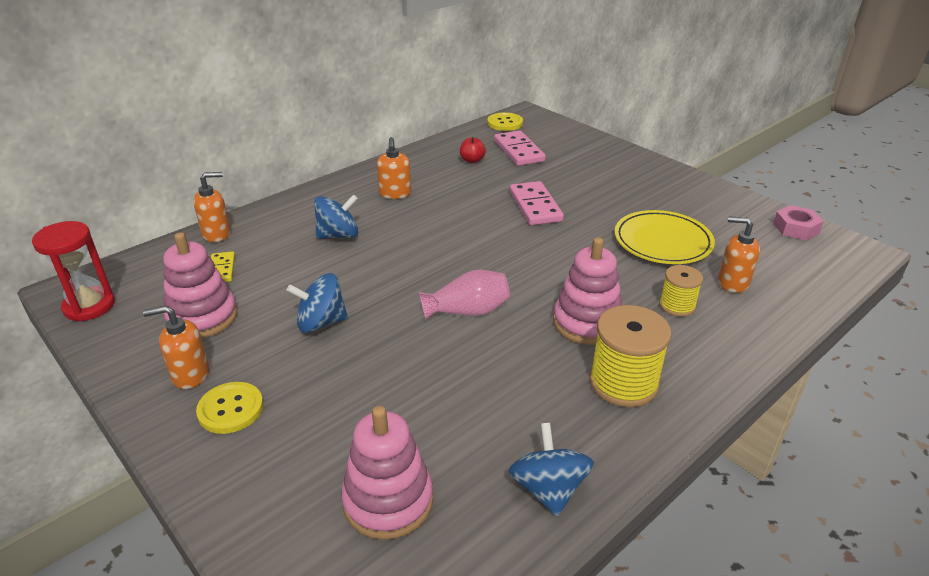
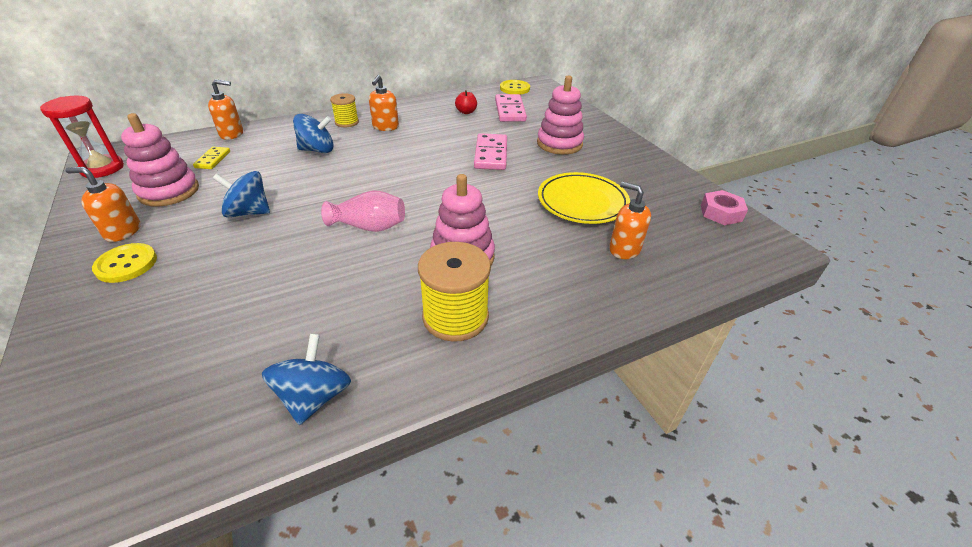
camera: 15 degrees right, 5 degrees up
(388, 501) = (175, 370): pink stacking toy -> pink stacking toy (559, 144)
(677, 305) = (556, 259): yellow spool -> yellow spool (347, 122)

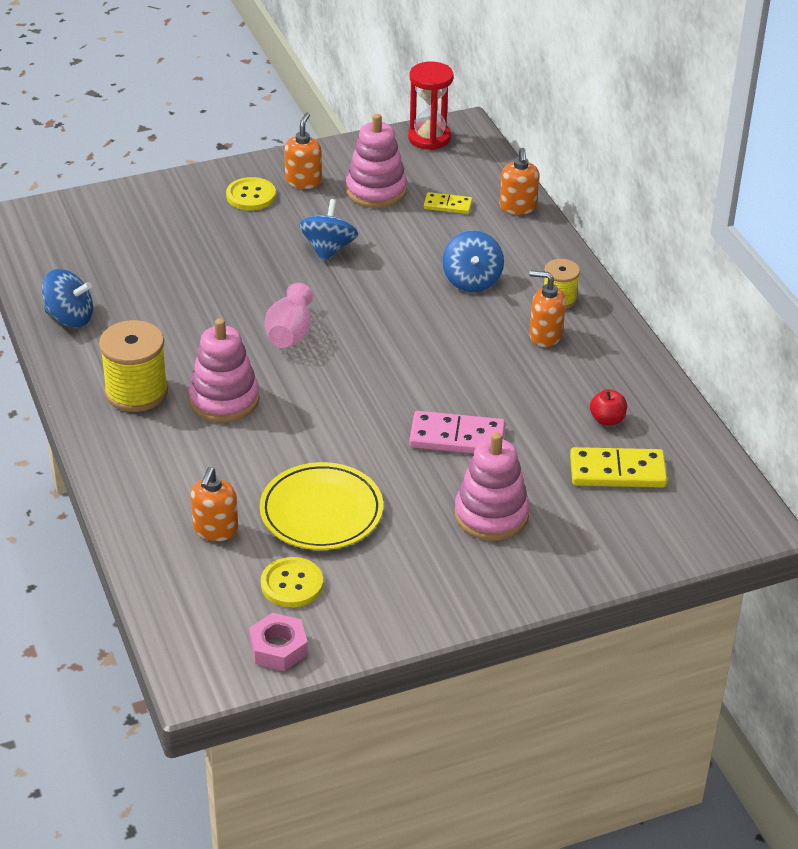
camera: 95 degrees right, 0 degrees up
(510, 110) = (617, 472): pink domino -> yellow domino
(514, 88) = (722, 487): yellow button -> yellow button (292, 584)
(624, 249) = (215, 530): orange soap dispenser -> orange soap dispenser turned 150 degrees clockwise

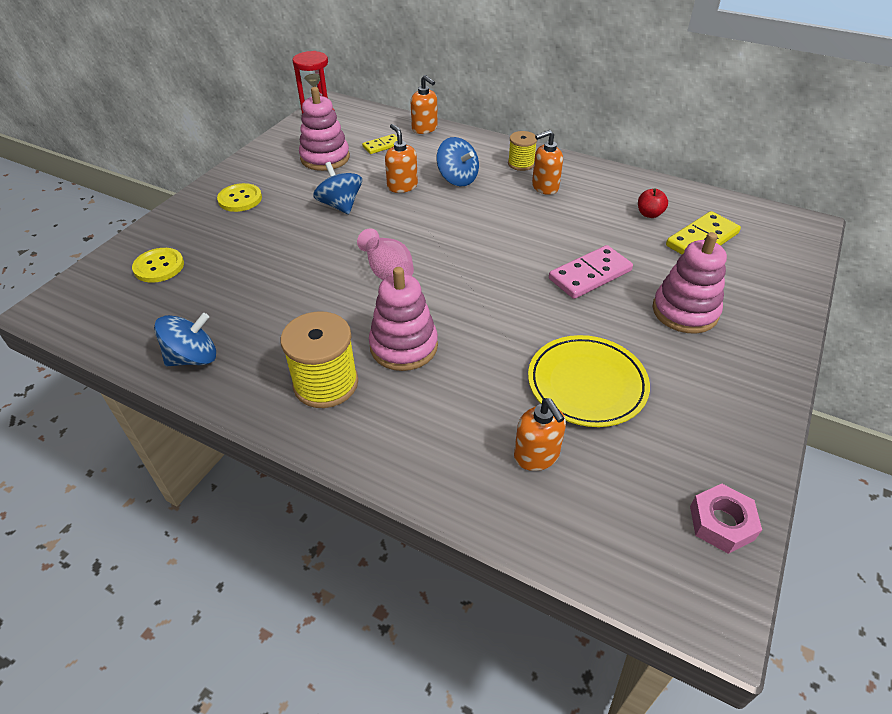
camera: 40 degrees left, 5 degrees up
(292, 584) = (650, 458): yellow button -> yellow button (159, 266)
(303, 181) = (267, 174): orange soap dispenser -> orange soap dispenser (402, 186)

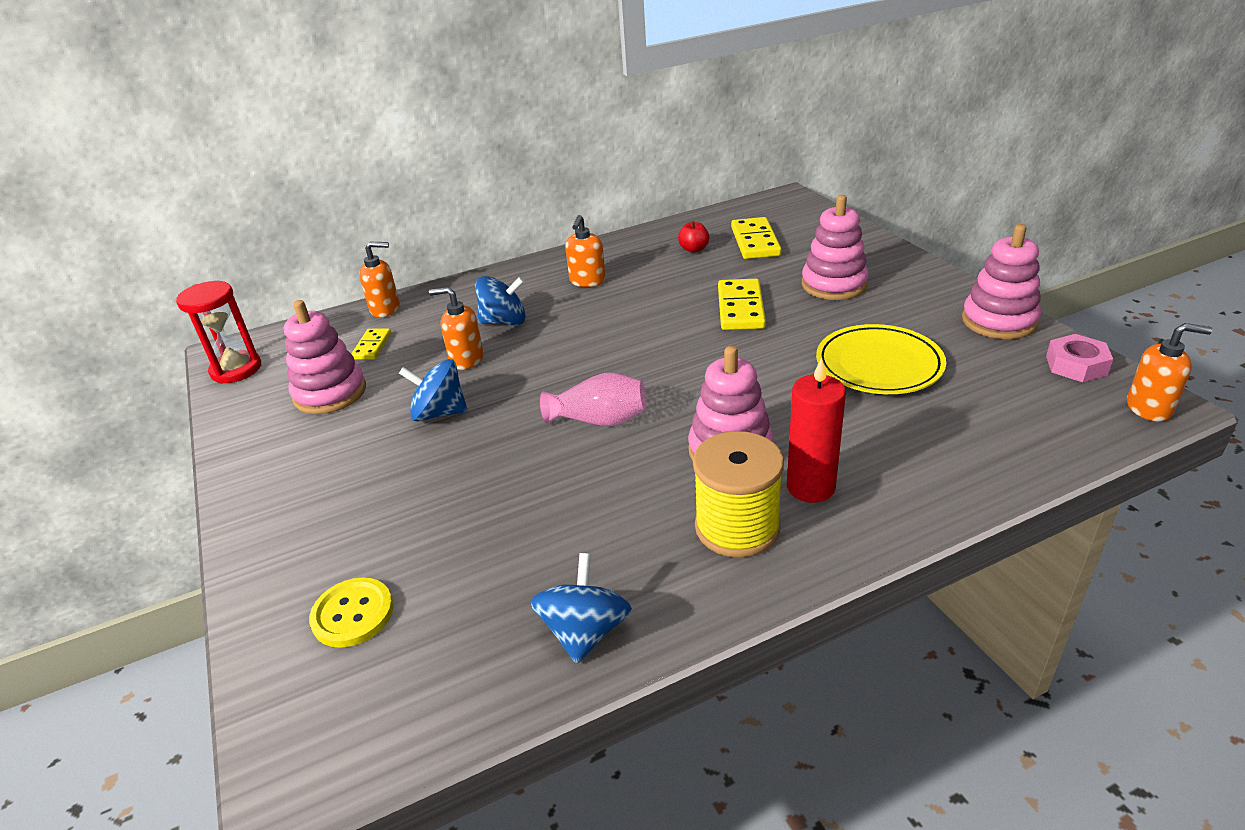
camera: 50 degrees left, 10 degrees down
(240, 199) = (309, 489): yellow button -> none
(395, 404) = (810, 487): none -> red candle
(521, 164) = (533, 279): yellow spool -> none
(536, 456) = (946, 425): orange soap dispenser -> orange soap dispenser (1149, 408)
(590, 275) = (741, 308): pink domino -> yellow domino
(743, 441) = (999, 321): none -> pink stacking toy

